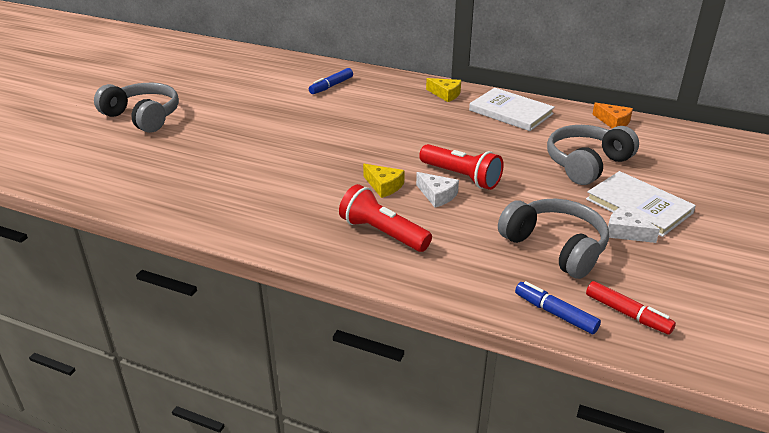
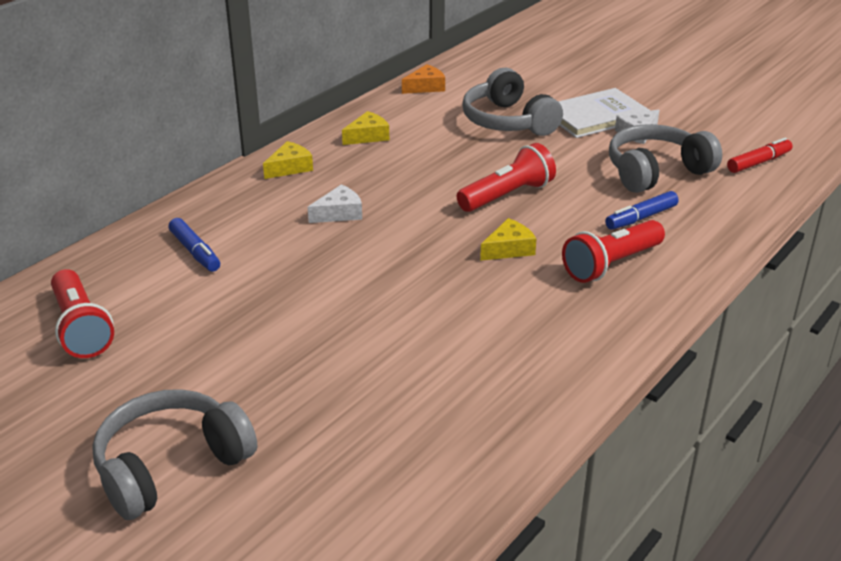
camera: 75 degrees left, 0 degrees up
(250, 74) = (81, 328): none -> red flashlight
(437, 195) = (542, 217): white cheese -> white cheese (339, 213)
(510, 112) = (368, 136): white book -> yellow cheese
(555, 313) = (757, 194): blue marker -> blue marker (641, 218)

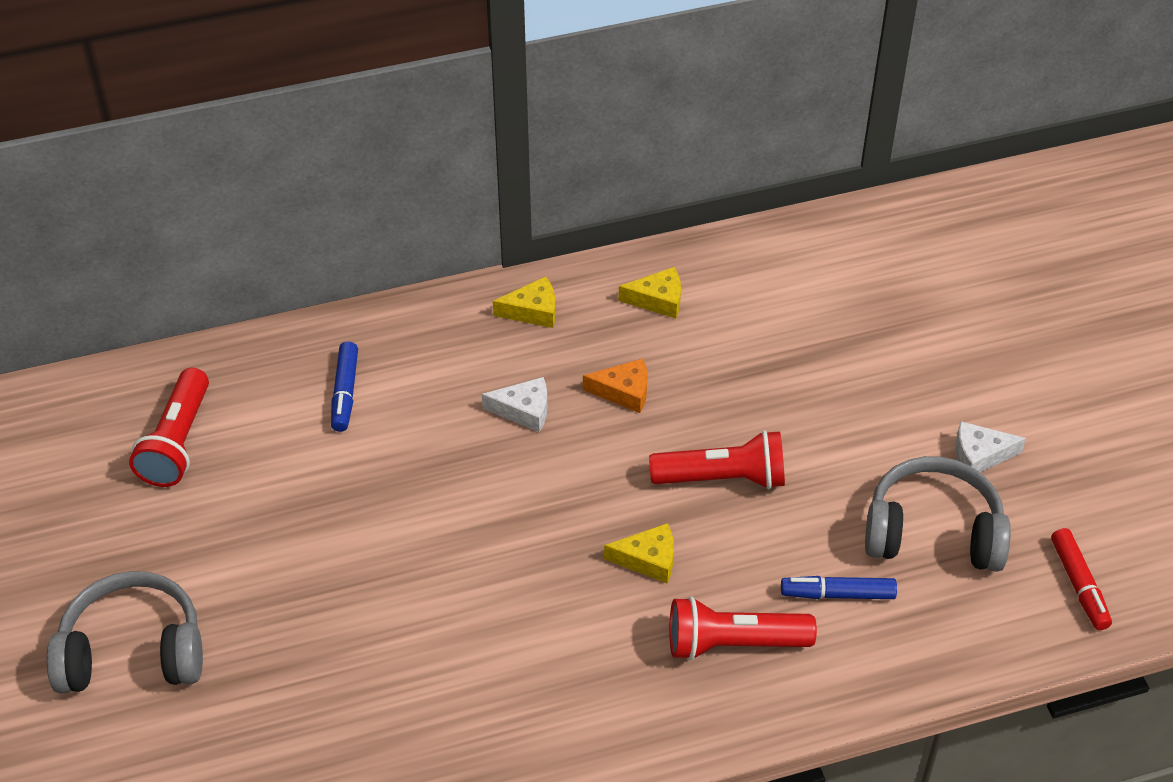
camera: 35 degrees right, 15 degrees up
(425, 87) = (800, 243): orange cheese -> orange cheese (624, 392)
(508, 121) = (841, 354): grey headphones -> none
(595, 116) = (958, 399): white book -> none
(758, 162) = (1079, 584): red marker -> red marker turned 75 degrees clockwise

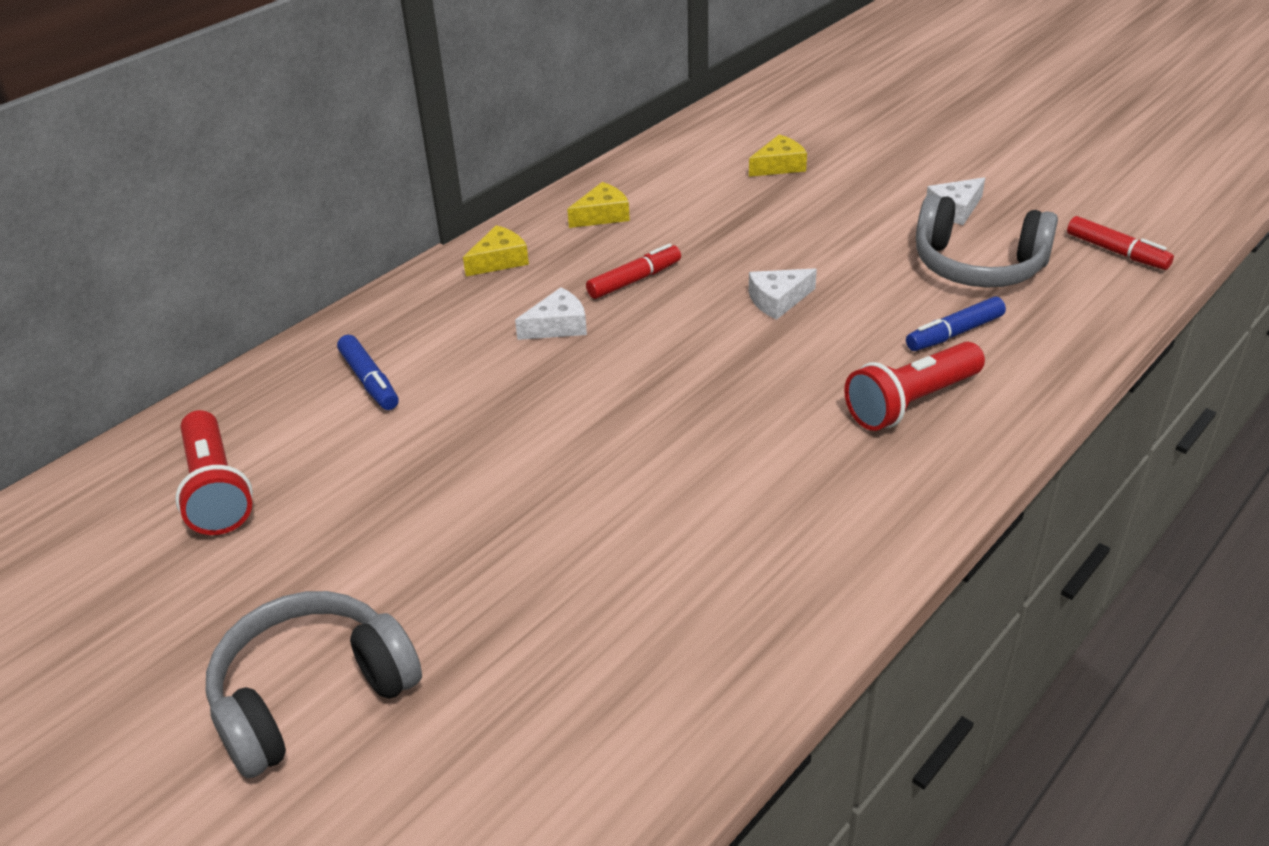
camera: 30 degrees left, 10 degrees down
(624, 392) = (634, 280): orange cheese -> red marker
(648, 559) = (776, 379): yellow cheese -> yellow cheese (779, 166)
(723, 478) = (778, 300): red flashlight -> white cheese
(933, 532) = (977, 266): grey headphones -> grey headphones turned 135 degrees counterclockwise

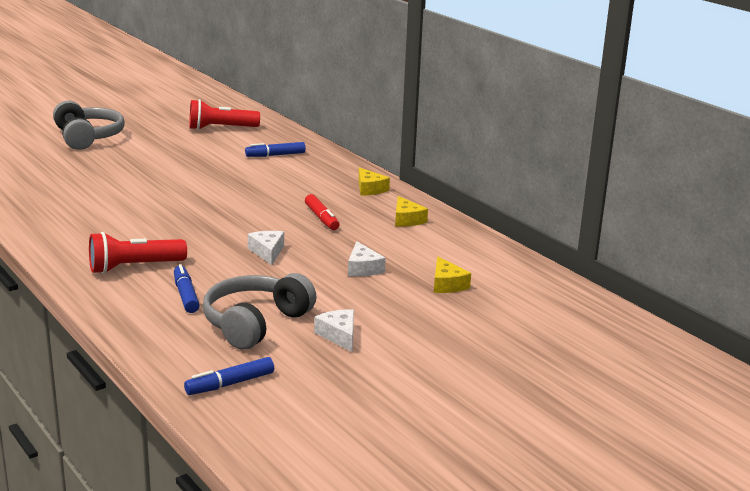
camera: 100 degrees right, 15 degrees down
(557, 326) = (289, 195): white cheese -> white cheese (363, 268)
(911, 403) = (134, 267): red flashlight -> red flashlight turned 90 degrees counterclockwise
(1116, 252) = (230, 384): red marker -> blue marker

